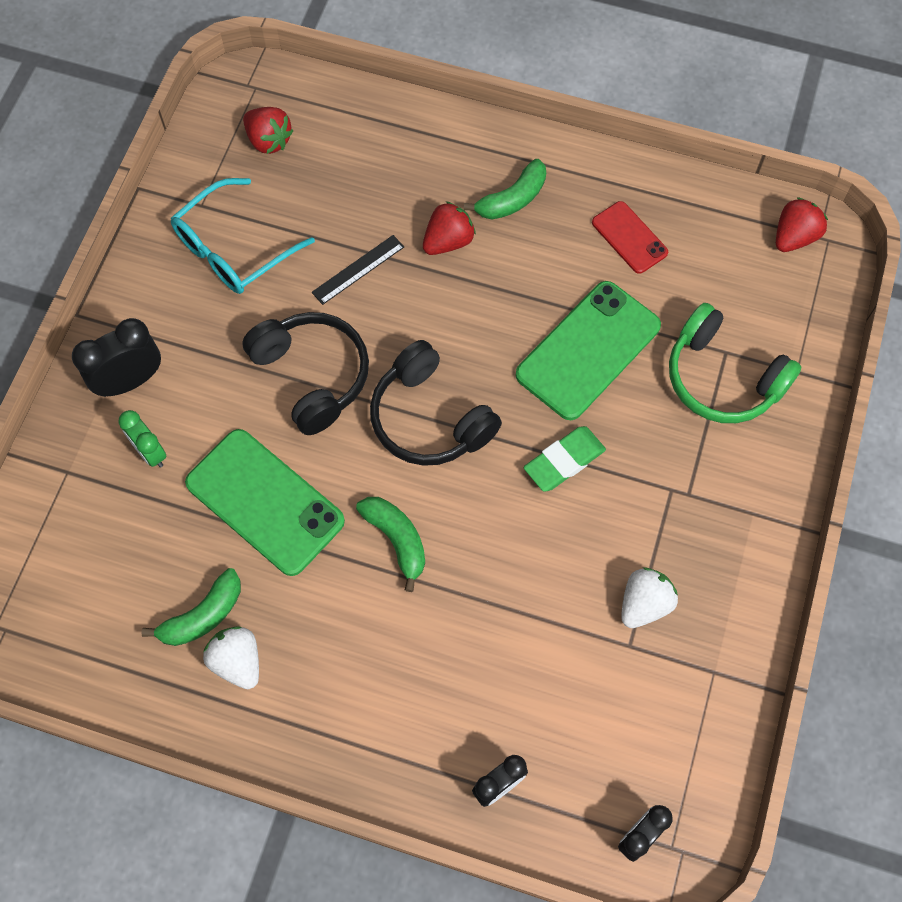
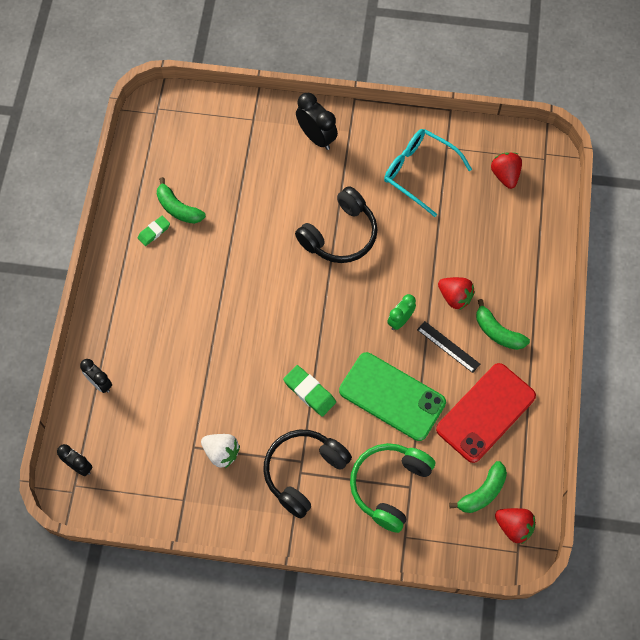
camera: 80 degrees right, 0 degrees up
(150, 452) = (273, 158): green clock -> green clock (400, 320)
(237, 661) = (154, 232): white strawberry -> green eraser
(265, 502) = (252, 226): green phone -> none
(269, 140) = (505, 175): red strawberry -> red strawberry turned 135 degrees clockwise
(358, 269) = (421, 247): black ruler -> black ruler (448, 347)
(396, 540) = (240, 302): green banana -> green banana (482, 492)
(429, 418) = (324, 307): black headphones -> black headphones (303, 472)
(629, 237) = (485, 412): red phone -> red phone, size x1.83

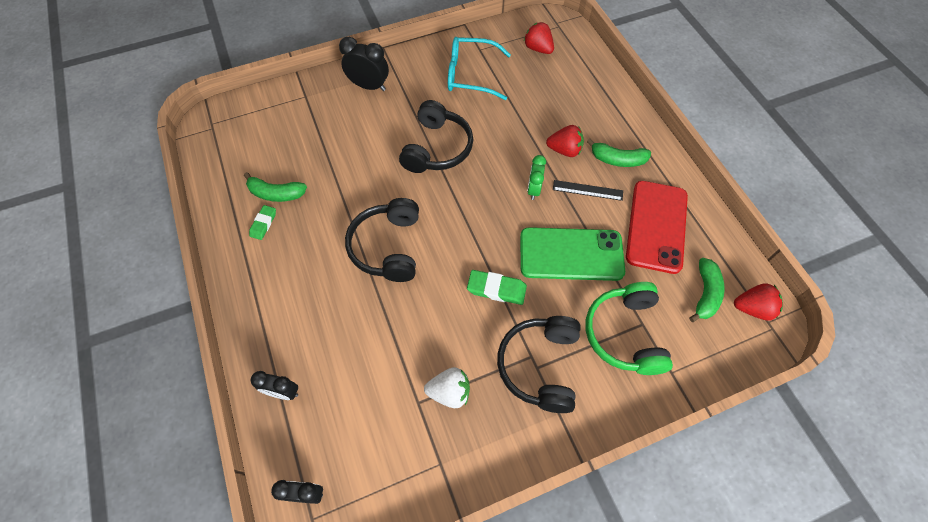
camera: 30 degrees left, 5 degrees down
(243, 307) = (387, 247): none -> black headphones

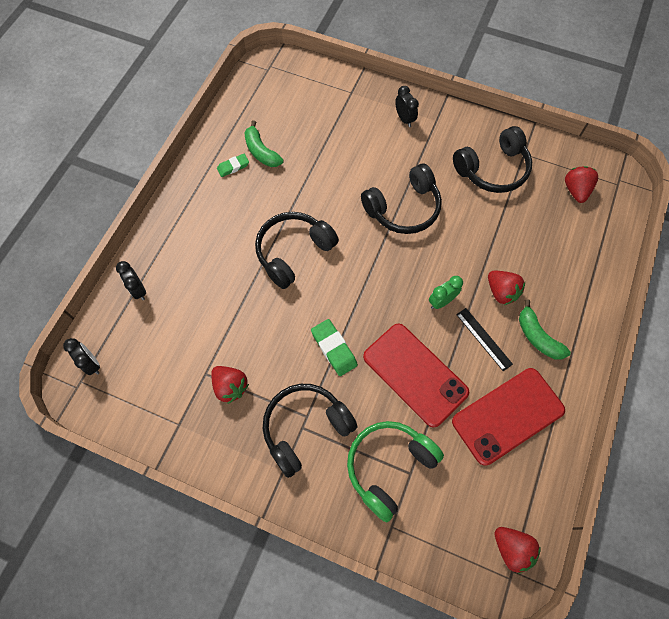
camera: 45 degrees right, 5 degrees up
(369, 86) = (404, 119): black clock -> black clock, size x0.65
(449, 392) = (230, 386): white strawberry -> red strawberry
(470, 75) = (493, 169): turquoise glasses -> black headphones
(571, 254) = (415, 374): green phone -> red phone
(705, 293) = (486, 500): green banana -> none

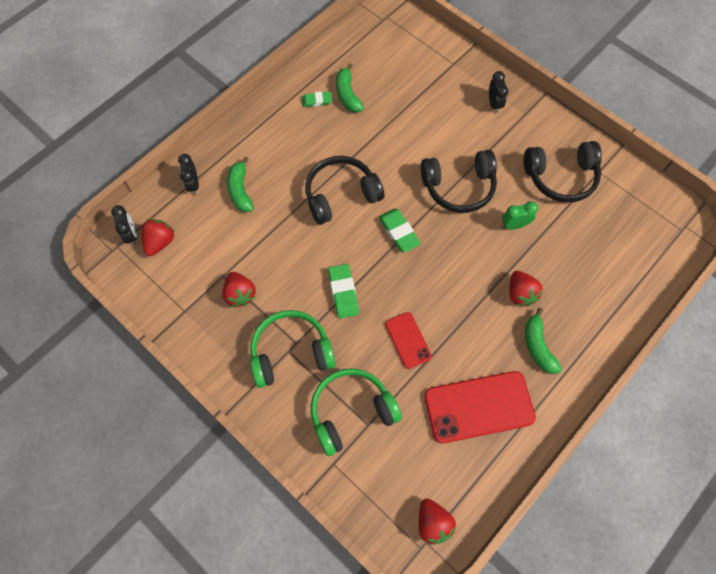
camera: 20 degrees right, 0 degrees up
(190, 280) = (240, 190): none -> green banana
(305, 428) = (291, 352): black headphones -> green headphones
(364, 270) = (398, 232): none -> green eraser
(415, 374) = (408, 340): red phone -> red phone, size x0.55
(441, 301) = (459, 283): green clock -> green clock (514, 225)
(483, 339) = (485, 330): black ruler -> none
(575, 190) = (635, 222): red strawberry -> red strawberry (160, 242)

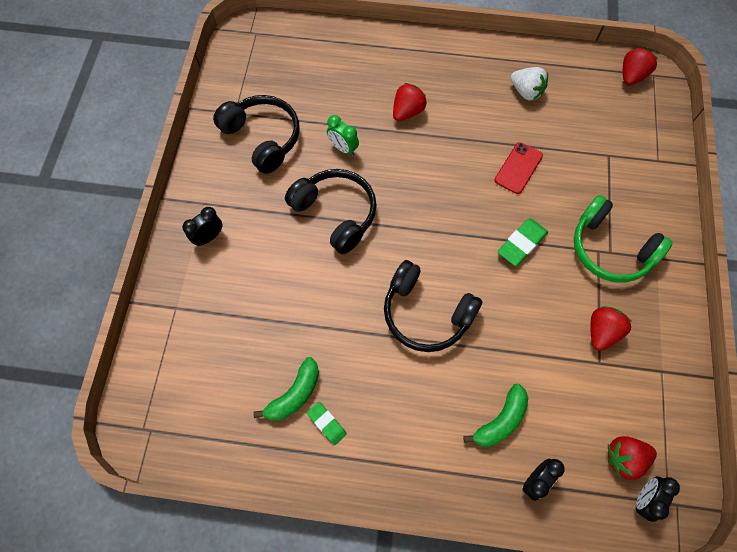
camera: 125 degrees left, 0 degrees up
(351, 412) = (611, 172): green headphones -> none
(398, 232) = (424, 236): green eraser -> none
(479, 407) = (526, 92): red phone -> white strawberry
(538, 346) = (443, 79): green banana -> none

